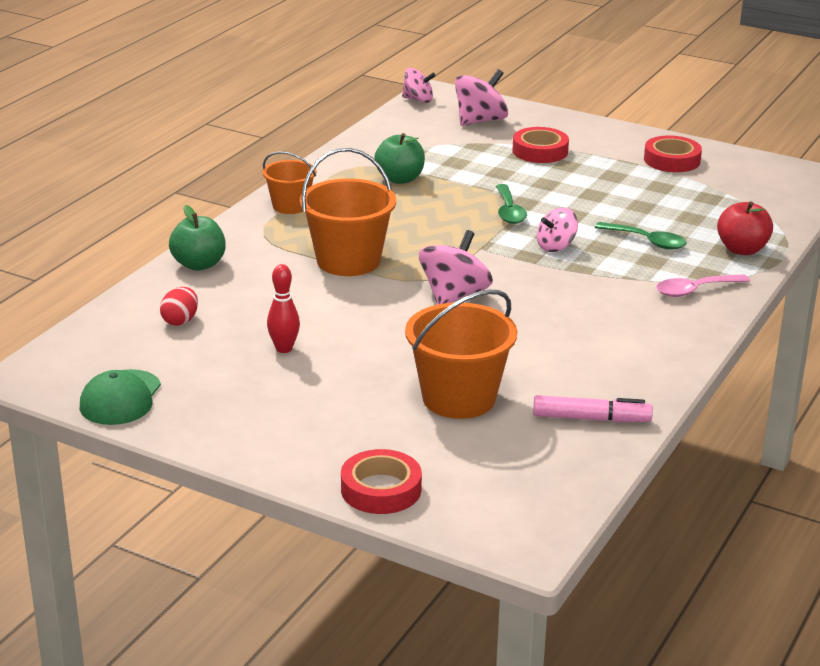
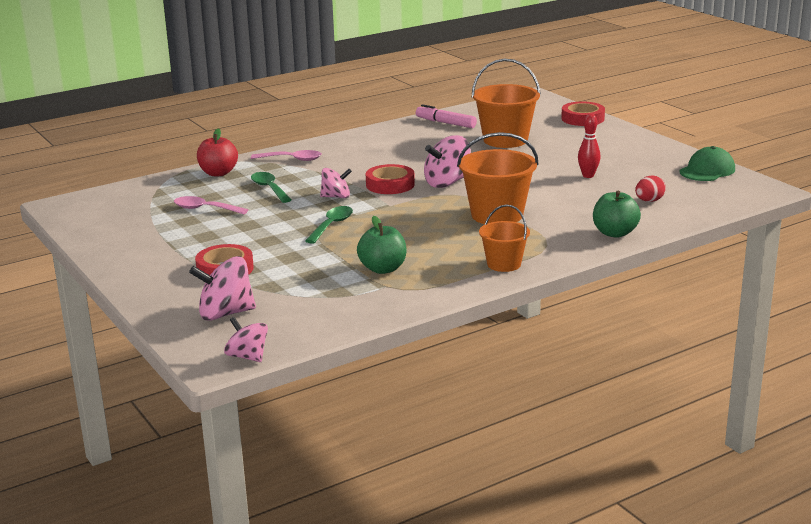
camera: 150 degrees left, 5 degrees down
(667, 202) = (205, 209): none -> pink spoon
(672, 160) = (135, 238): red tape -> red tape (390, 185)

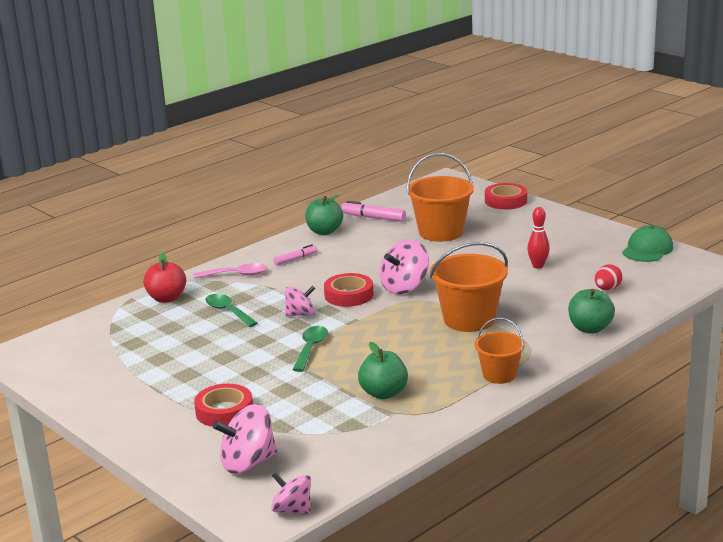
camera: 10 degrees left, 0 degrees up
(205, 209) = (172, 342): pink spoon -> none
(354, 151) = (295, 259): none -> pink marker
(393, 131) = (324, 231): none -> green apple

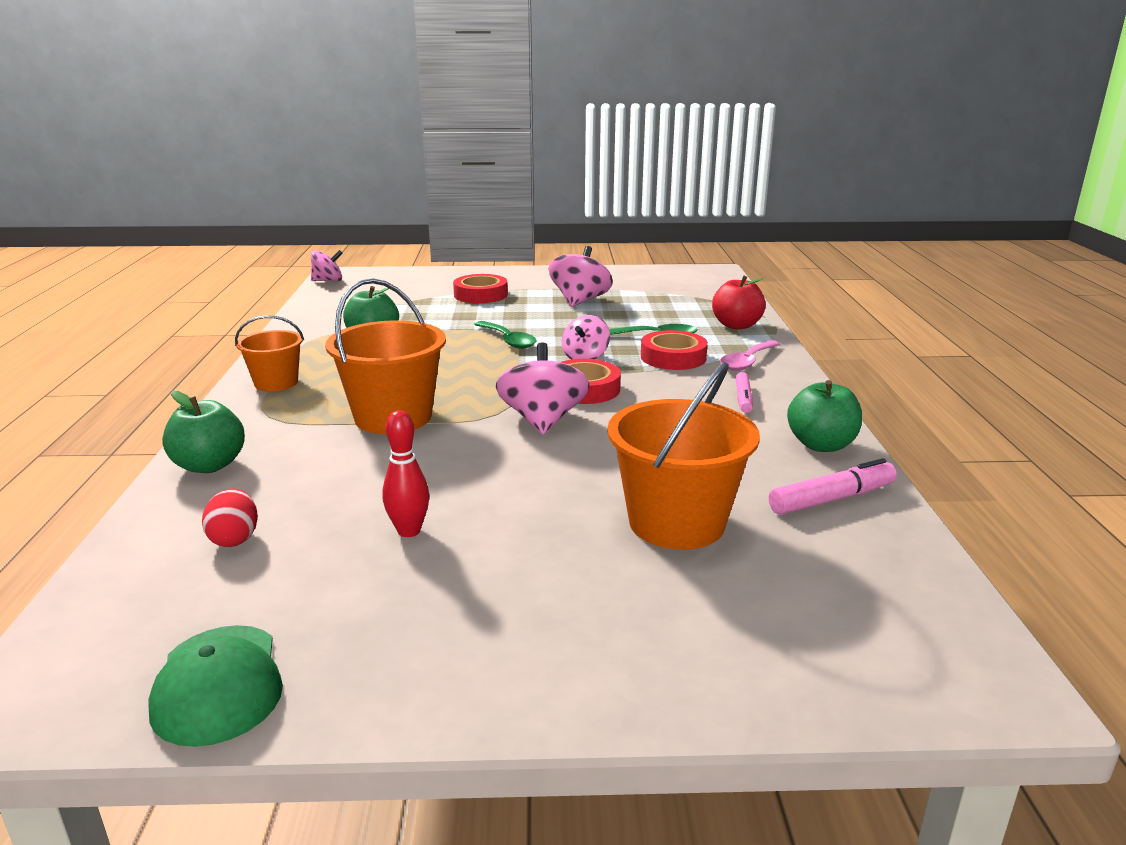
camera: 130 degrees right, 0 degrees up
(248, 463) = (402, 285): pink spinning top -> pink spinning top (580, 301)
(505, 201) = (734, 680): red tape -> red tape (673, 357)

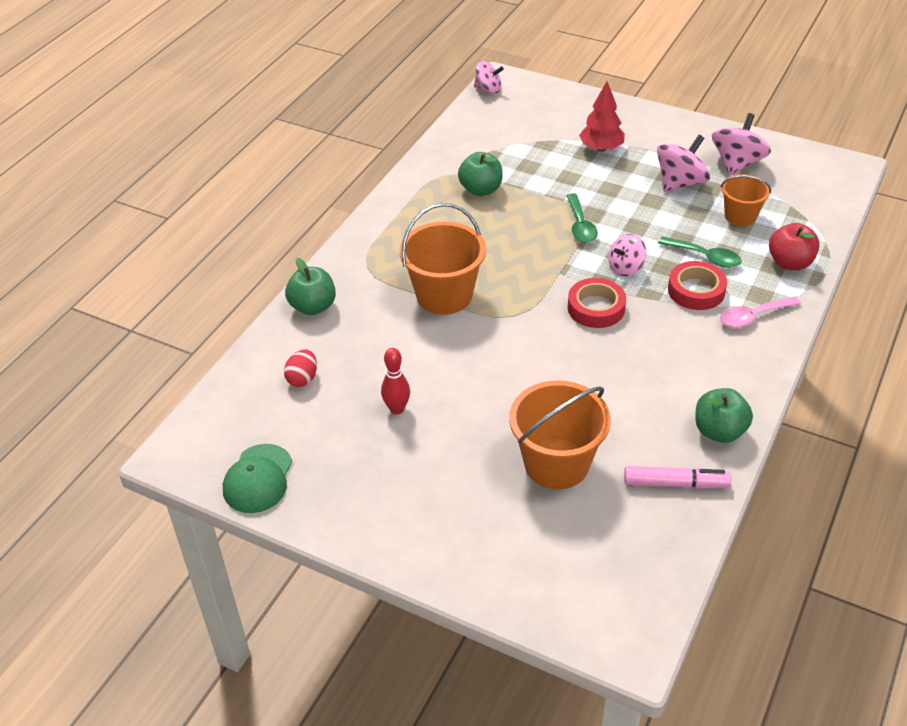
camera: 30 degrees right, 20 degrees up
(276, 383) = (387, 229): orange bucket -> orange bucket (740, 216)
(480, 295) = (601, 148): red tape -> red tree
(543, 420) = (541, 334): pink spinning top -> pink spinning top (737, 163)
(743, 399) = (708, 361): pink marker -> none

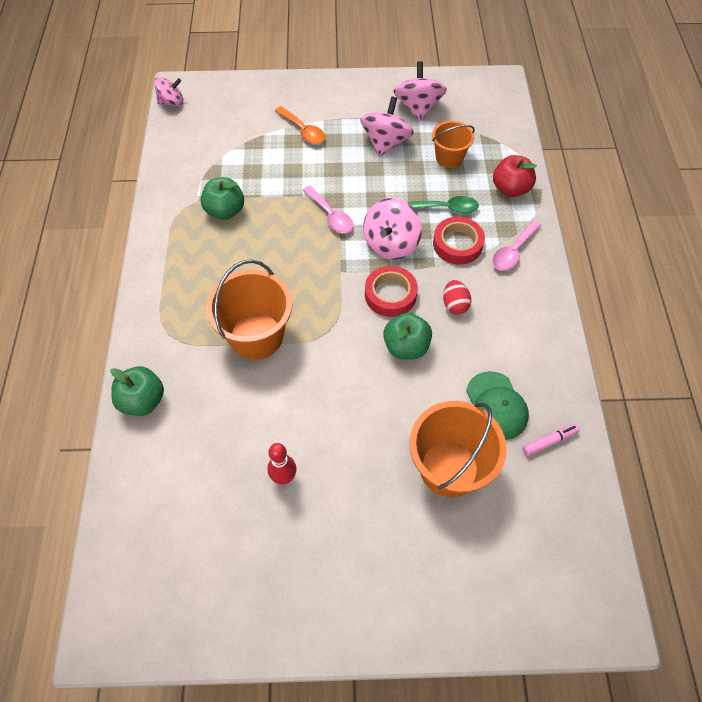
camera: 30 degrees left, 15 degrees up
(258, 479) = (200, 620): green cap -> green cap (496, 406)
(302, 379) = (178, 486): red egg -> red egg (455, 305)
(580, 225) = (330, 215): green spoon -> pink spoon
(601, 148) = (303, 131): red tree -> orange spoon
(625, 268) = (391, 244): pink spinning top -> pink spinning top, size x1.55
(675, 483) = (549, 441): pink marker -> pink marker, size x0.66
(719, 431) = (552, 374): green apple -> green apple (406, 347)

